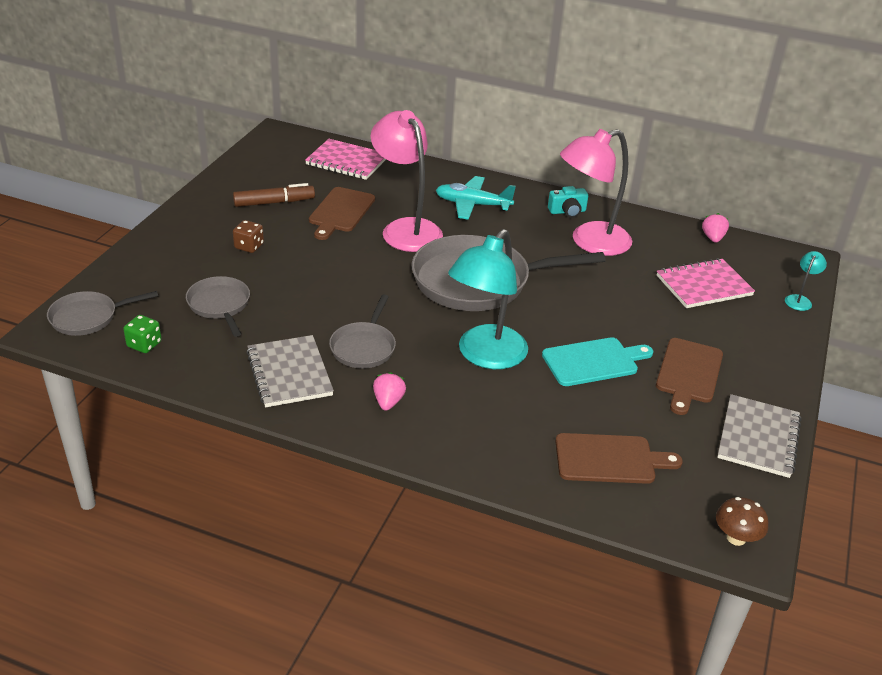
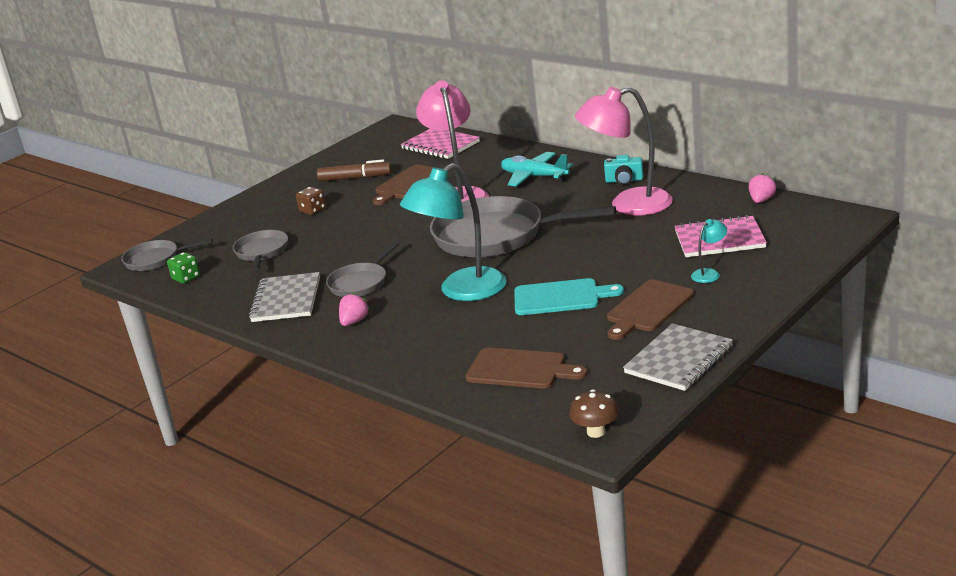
camera: 25 degrees right, 10 degrees down
(799, 300) = (816, 252): turquoise lamp -> turquoise lamp (709, 274)

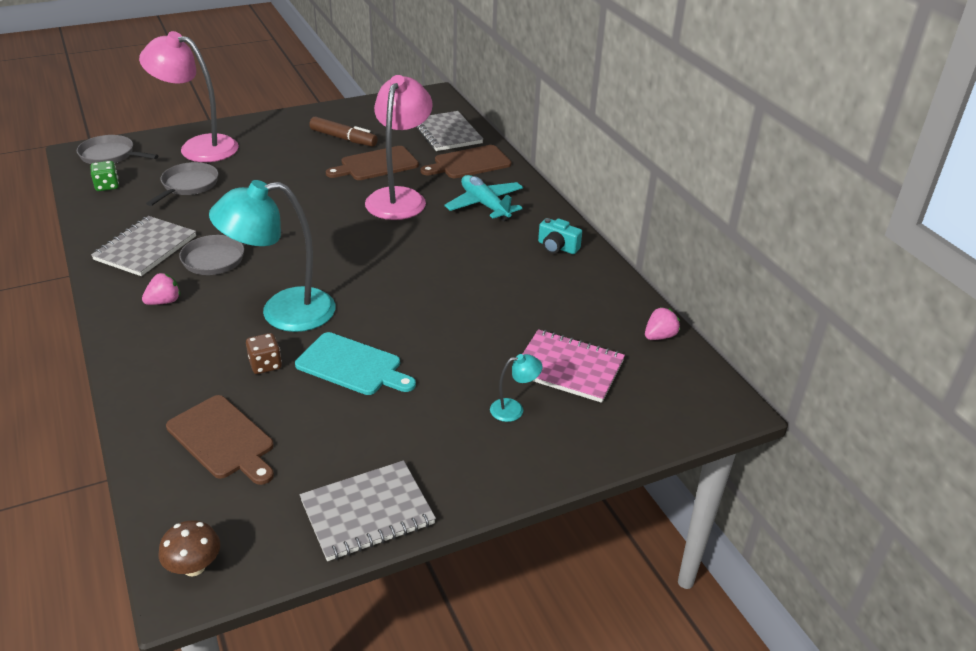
camera: 20 degrees right, 10 degrees up
(312, 210) = (274, 158): brown dice -> brown dice (265, 365)
(440, 145) = (446, 133): pink notebook -> grey notebook
(496, 236) = (380, 260): grey pan -> none
(628, 205) = (530, 279): pink lamp -> pink lamp (198, 147)
(648, 308) = (411, 424): brown cutting board -> brown cutting board (469, 163)

